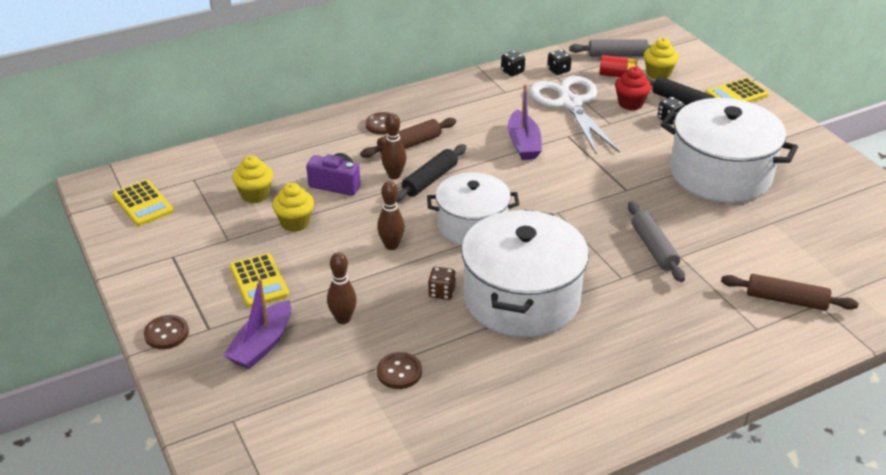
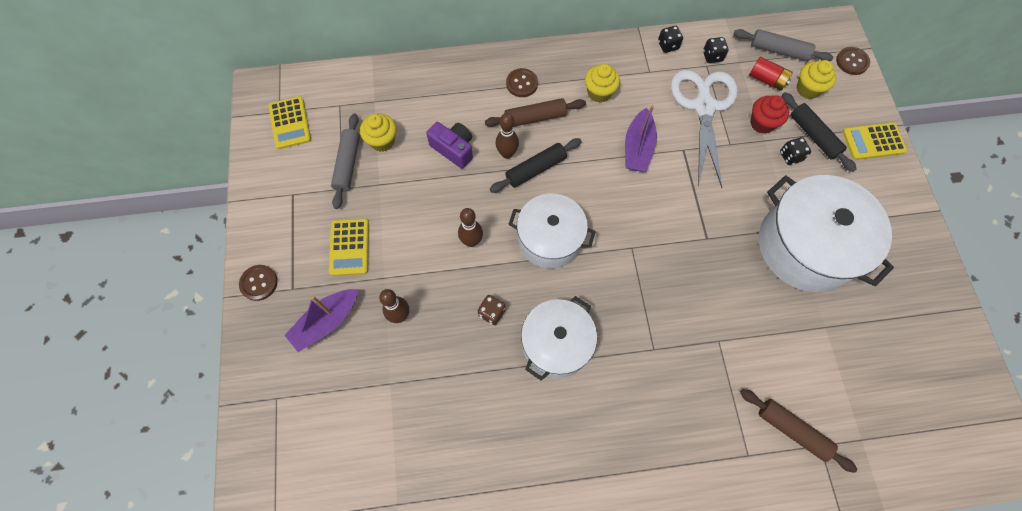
camera: 20 degrees right, 30 degrees up
(295, 223) = (402, 186): yellow cupcake -> yellow cupcake (599, 93)
(399, 372) = (422, 393): brown button -> brown button (852, 62)
(521, 298) = (556, 344): white pot -> white pot, size x0.65
(654, 248) = (699, 322): grey rolling pin -> grey rolling pin (348, 164)

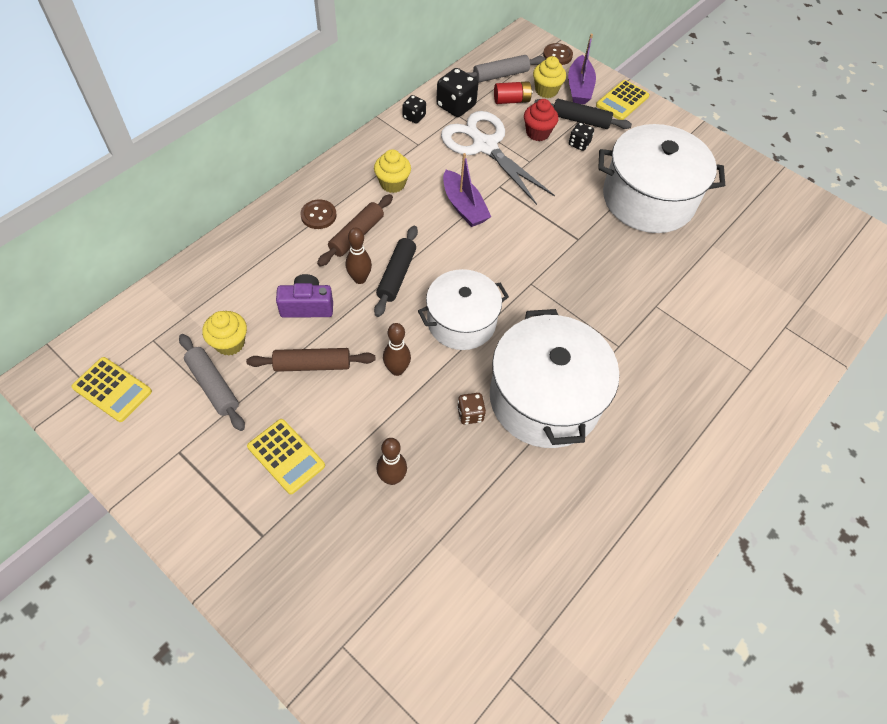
camera: 45 degrees left, 10 degrees down
(259, 283) = (221, 557): brown button -> none
(326, 322) = (327, 538): purple boat -> purple boat (579, 88)
(556, 344) = (545, 398): white pot -> white pot, size x1.53
(712, 56) = (456, 106): black dice -> black dice, size x1.73
(792, 430) = (760, 330): brown rolling pin -> brown rolling pin (312, 365)

